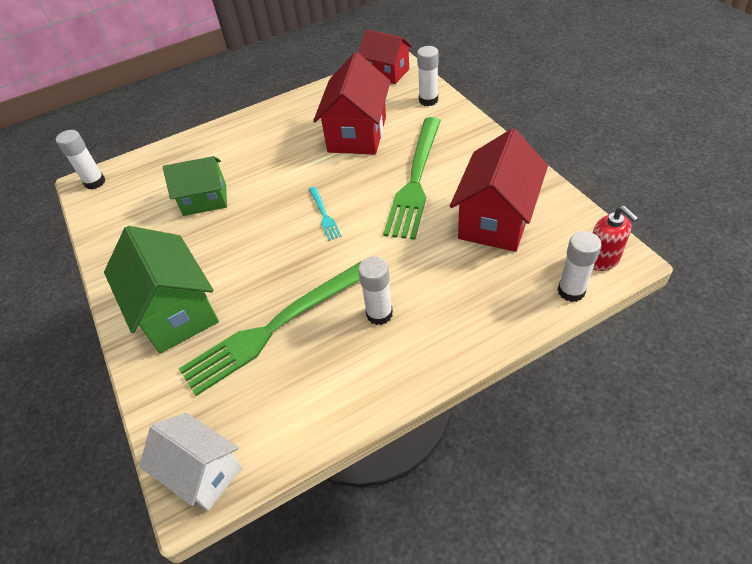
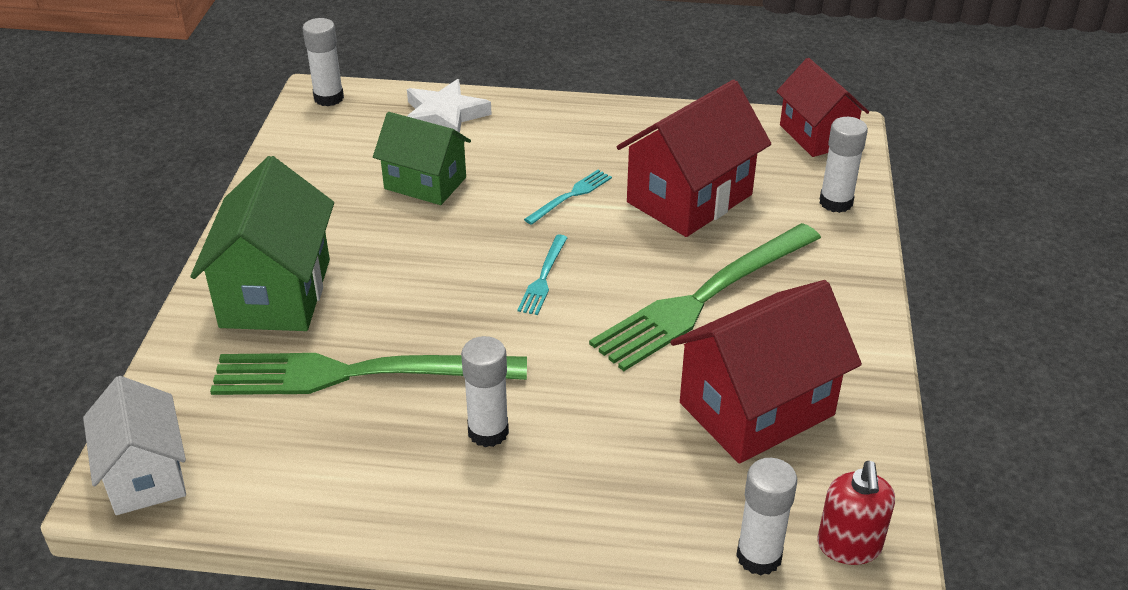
camera: 30 degrees right, 10 degrees down
(178, 157) = (444, 115): none -> white star
(294, 164) = (570, 196): none -> turquoise fork

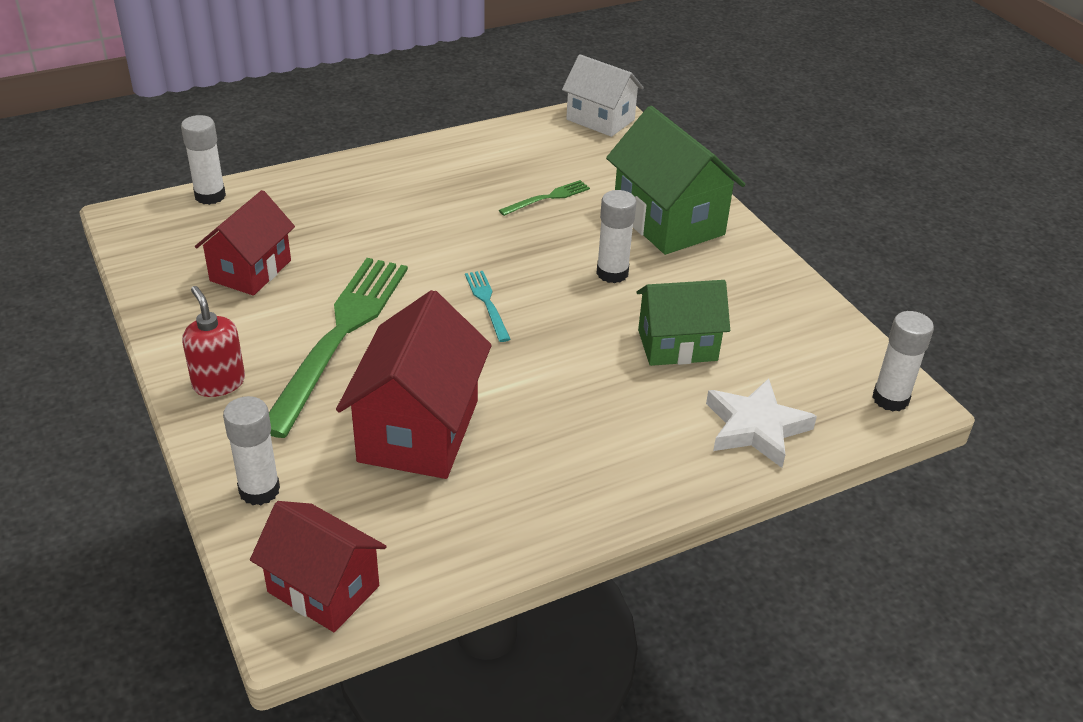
camera: 145 degrees right, 0 degrees up
(359, 374) = (547, 198): green fork -> green fork, size x0.43
(488, 432) = (429, 198): white glue stick -> white glue stick (612, 273)
(570, 196) = (535, 386): turquoise fork -> none
(756, 409) = (251, 271): red house -> red house, size x0.66
(849, 546) = (152, 218): red soap dispenser -> red soap dispenser (219, 383)

